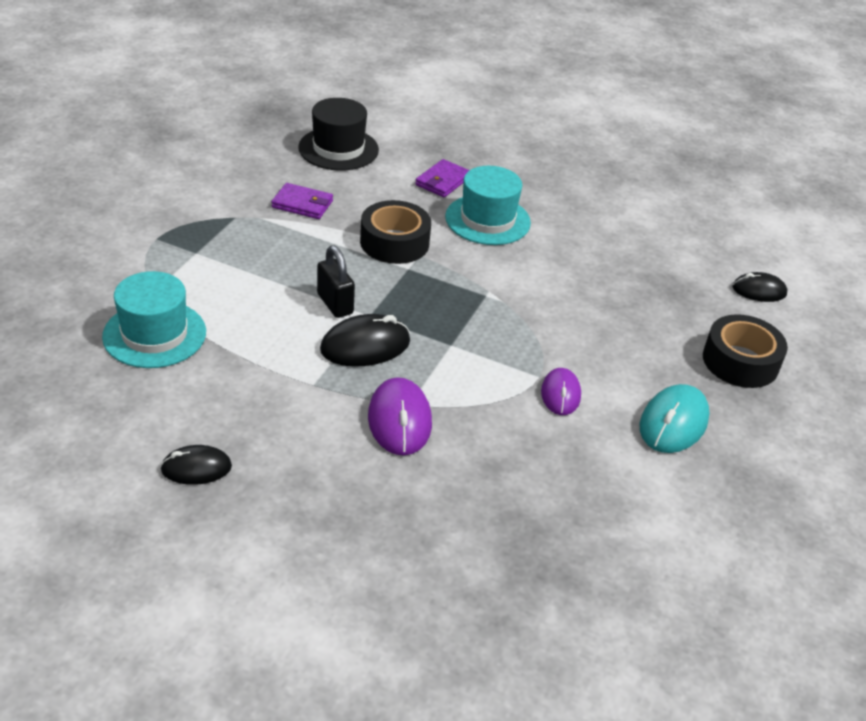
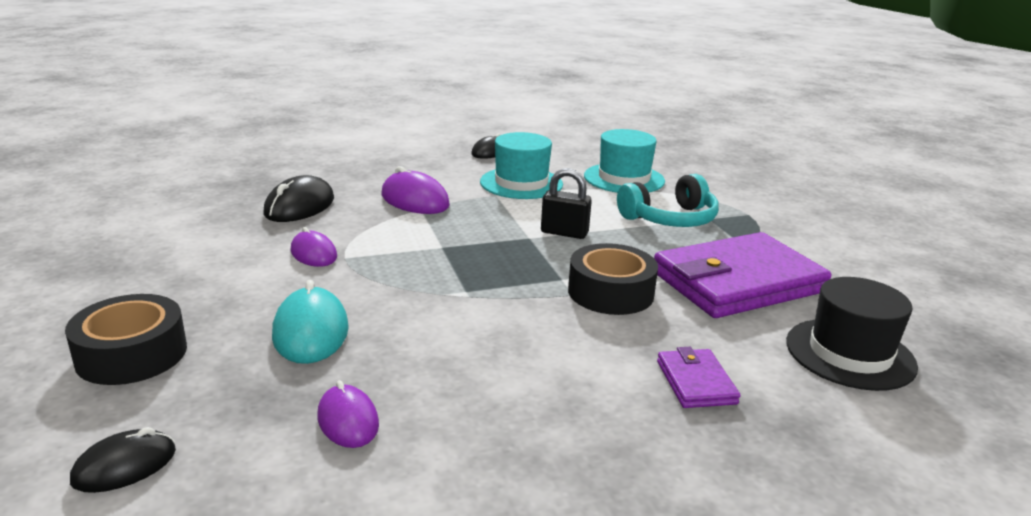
camera: 140 degrees right, 15 degrees down
(226, 269) = (670, 219): none -> turquoise headphones
(302, 204) = (738, 282): purple wallet -> purple wallet, size x2.22
(365, 346) = (499, 221): black mouse -> black mouse (299, 206)
(487, 220) = (575, 363): turquoise hat -> turquoise hat (521, 183)
(638, 256) = (348, 421): none -> purple mouse
(673, 423) = (191, 274): turquoise mouse -> turquoise mouse (310, 332)

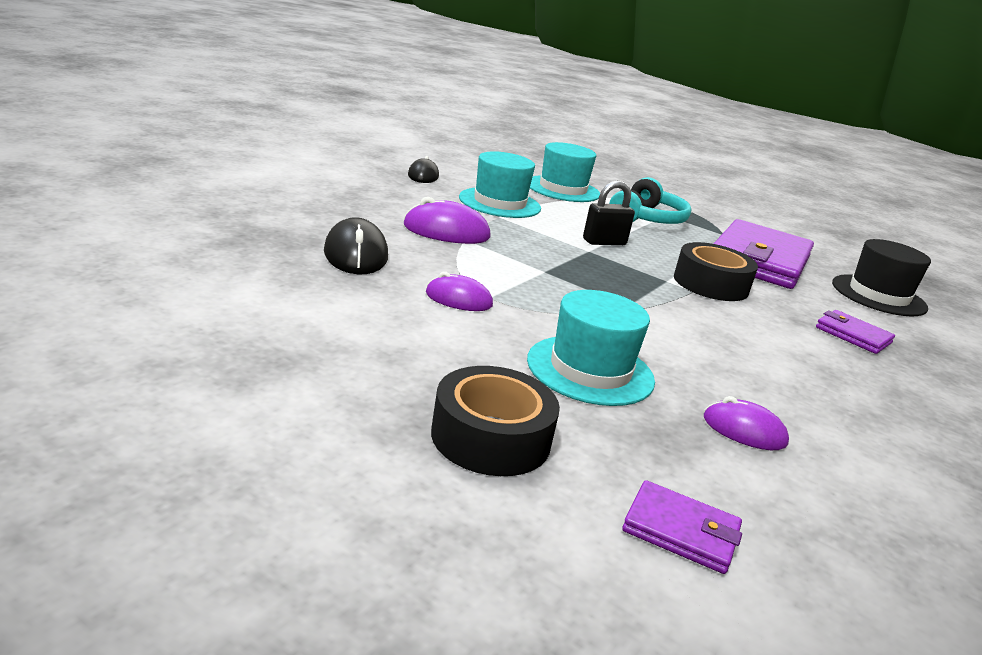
camera: 40 degrees left, 0 degrees up
(124, 466) = (680, 531): black mouse -> purple wallet
(310, 332) = (590, 370): turquoise mouse -> turquoise hat

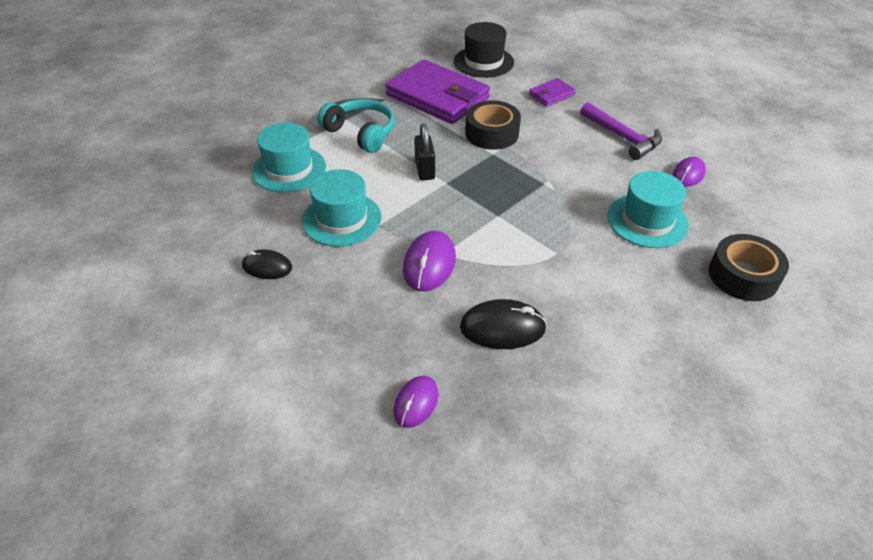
camera: 75 degrees left, 20 degrees up
(458, 299) = (568, 271): purple mouse -> purple mouse (416, 403)
(680, 531) = (788, 220): purple wallet -> none
(796, 381) = (622, 137): none -> purple hammer

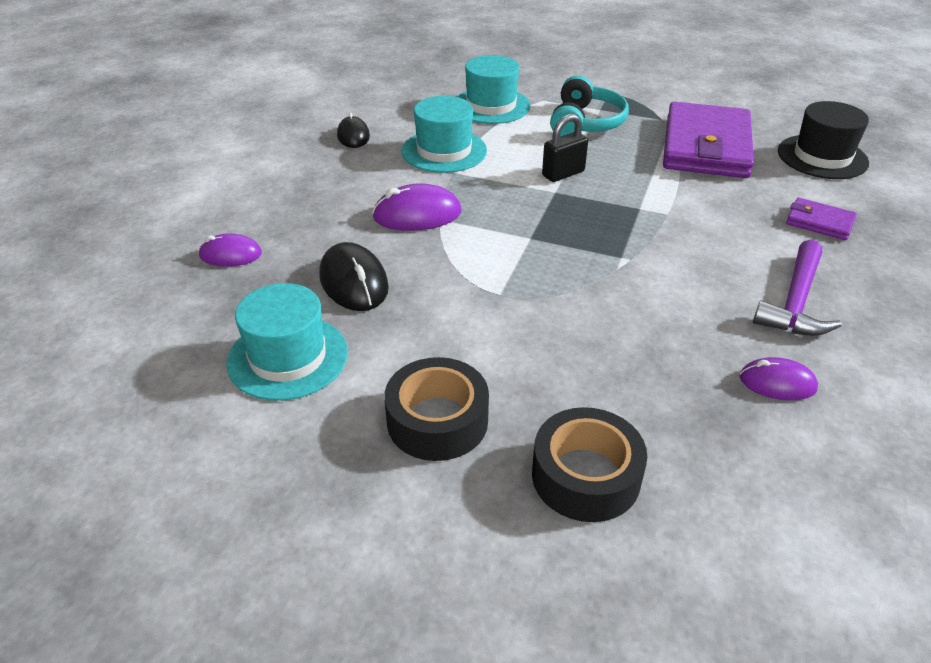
camera: 65 degrees right, 5 degrees down
(492, 133) = (678, 198): black tape -> black tape (437, 421)
(647, 220) = (627, 358): turquoise hat -> turquoise hat (288, 357)

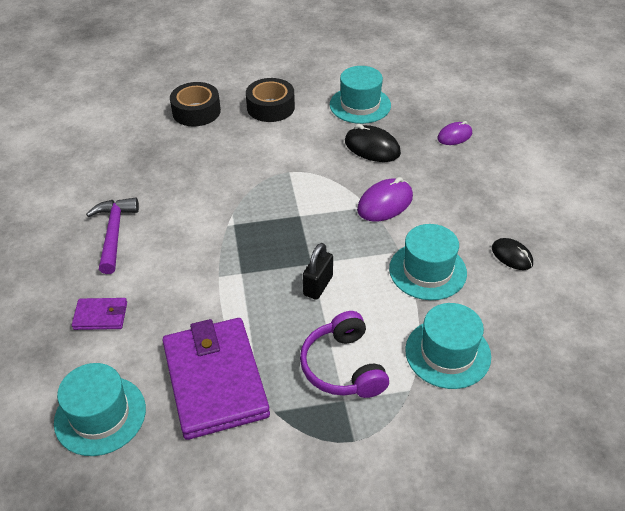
camera: 150 degrees right, 5 degrees up
(585, 123) = (343, 367): turquoise headphones -> purple headphones
(777, 383) = (120, 179): purple mouse -> none
(822, 157) = (100, 415): black hat -> turquoise hat

